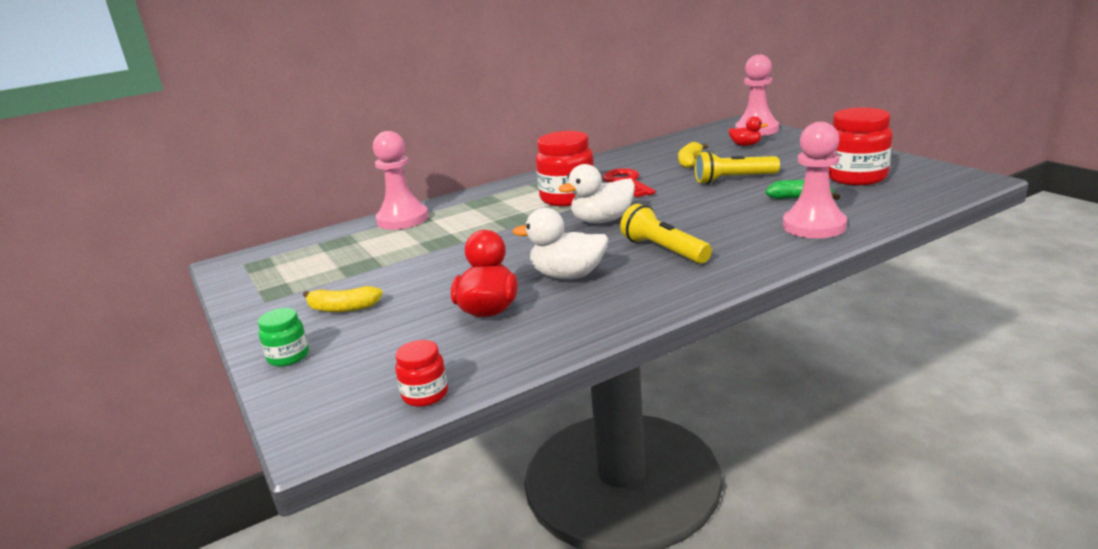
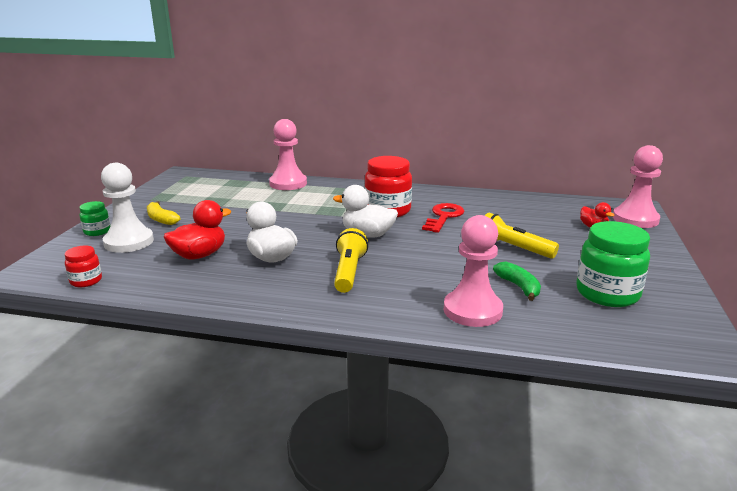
camera: 40 degrees right, 0 degrees up
(366, 342) = (129, 242): none -> white pawn
(689, 161) = (520, 221): yellow banana -> none
(856, 177) = (607, 294): red jar -> green jar

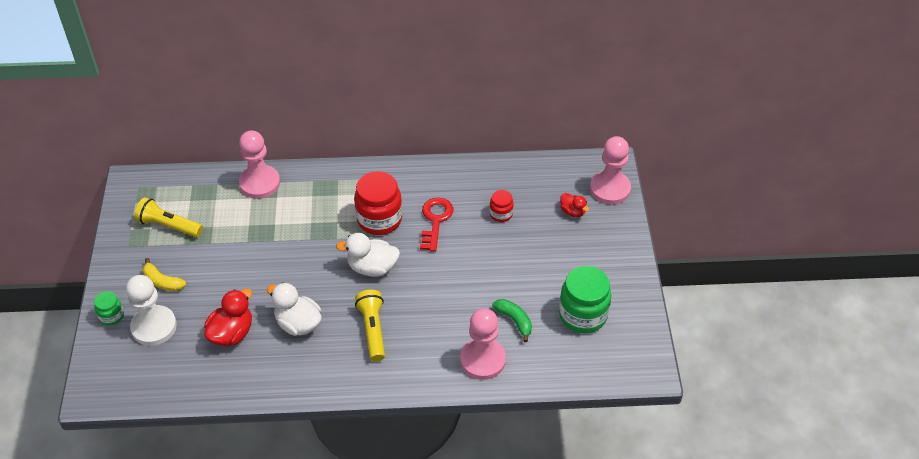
camera: 15 degrees left, 25 degrees up
(86, 281) = (153, 392): red jar -> red jar (501, 214)
(513, 248) = (505, 263): yellow flashlight -> yellow flashlight (169, 226)

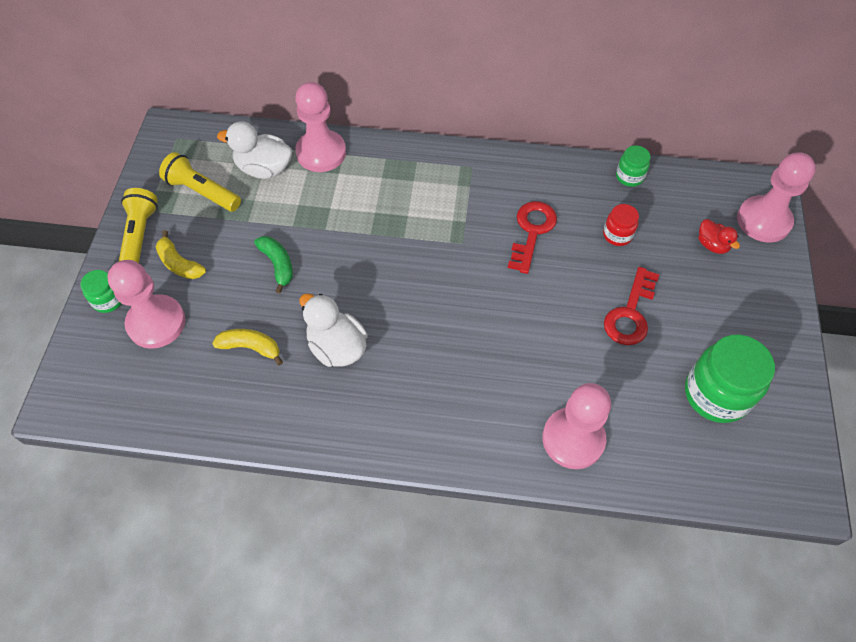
camera: 10 degrees right, 10 degrees up
(154, 327) = (156, 323): white pawn -> pink pawn
(232, 333) = (251, 347): red duck -> yellow banana
(372, 268) = (443, 284): white duck -> white duck (264, 169)
(373, 330) = (432, 371): yellow flashlight -> yellow flashlight (140, 237)
(379, 219) = (461, 220): red jar -> none
(506, 170) = (629, 176): none -> green jar
(514, 320) = (622, 387): green banana -> green banana (278, 265)
(516, 269) = (630, 313): none -> red key

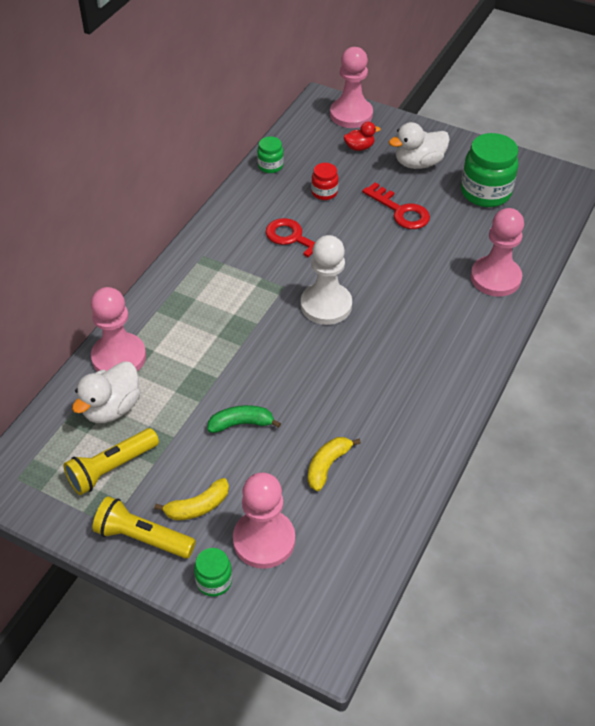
camera: 70 degrees left, 10 degrees down
(337, 347) = (354, 400): white duck -> white duck (418, 163)
(452, 286) = (326, 305): none -> white pawn

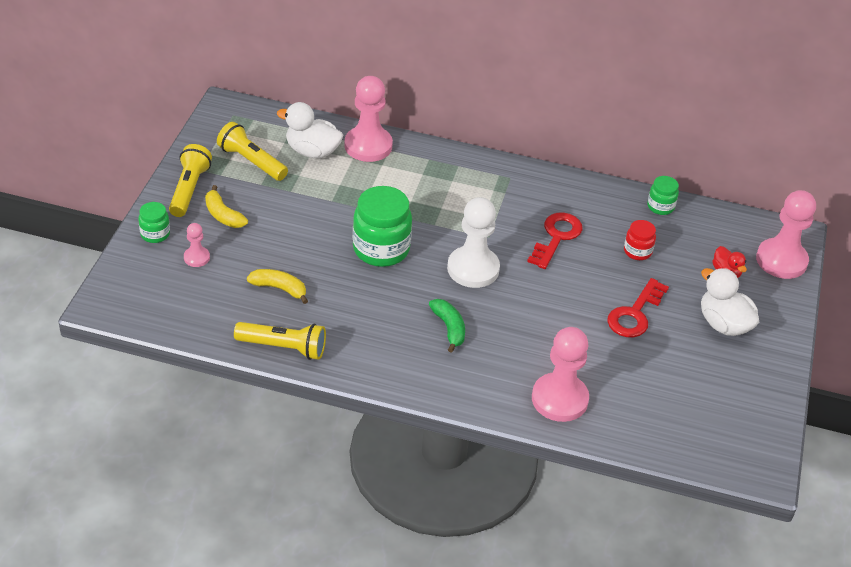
camera: 75 degrees right, 5 degrees down
(241, 423) = (314, 229): green banana -> green banana (449, 328)
(264, 540) = (196, 257): pink pawn -> pink pawn, size x0.49
(414, 472) = (283, 347): none -> yellow flashlight
(485, 192) = (699, 386): green jar -> green jar (381, 249)

